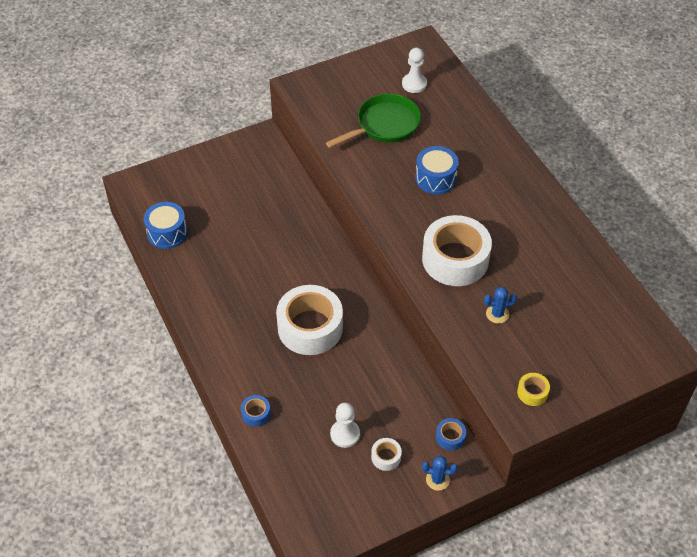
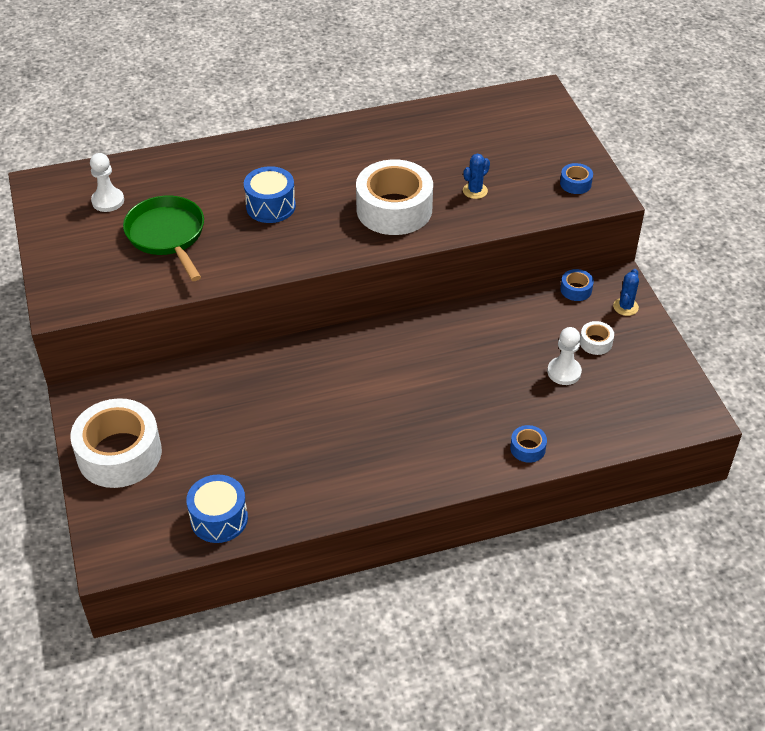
camera: 80 degrees left, 5 degrees down
(310, 327) = (412, 385): white tape -> white tape (119, 453)
(497, 314) = (475, 191): blue cactus -> blue cactus turned 45 degrees clockwise
(532, 392) = (575, 183): yellow tape -> blue tape

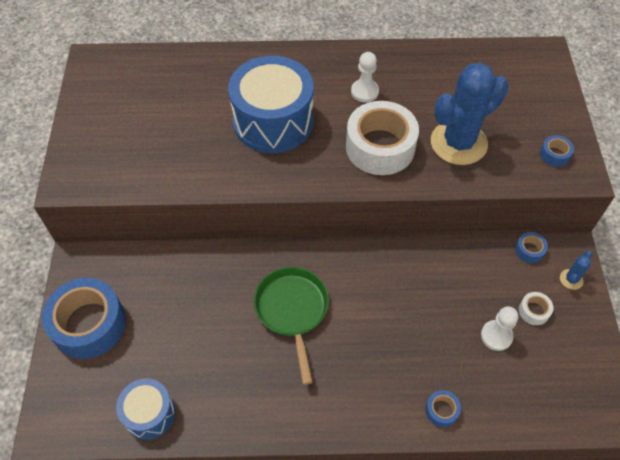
camera: 15 degrees right, 10 degrees up
(108, 201) = (140, 88): white pawn -> white pawn (364, 92)
(119, 453) = (89, 324): white tape -> blue tape
(167, 236) = (177, 132): green pan -> green pan (292, 311)
(270, 206) = (273, 121): blue drum -> blue drum, size x1.82
(475, 191) = (458, 143): blue cactus -> blue cactus, size x2.47

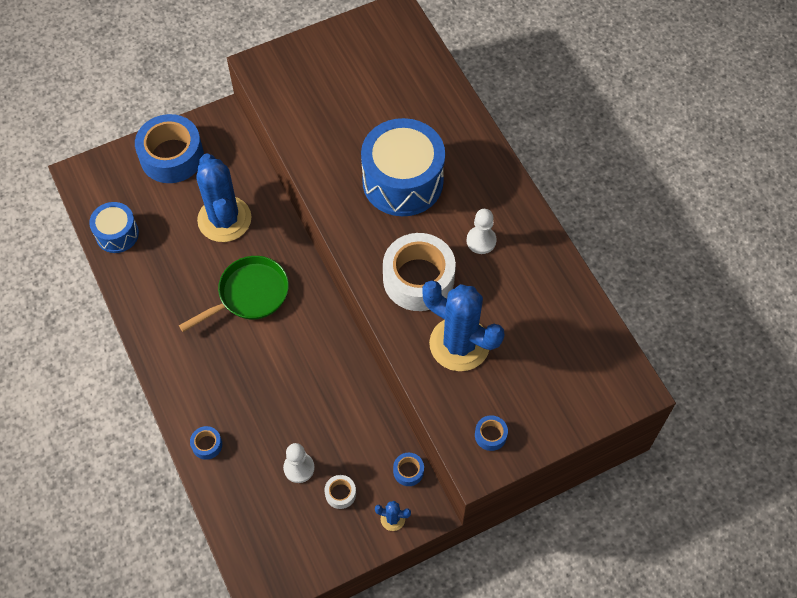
camera: 65 degrees right, 5 degrees up
(195, 302) = (224, 219): none -> blue cactus

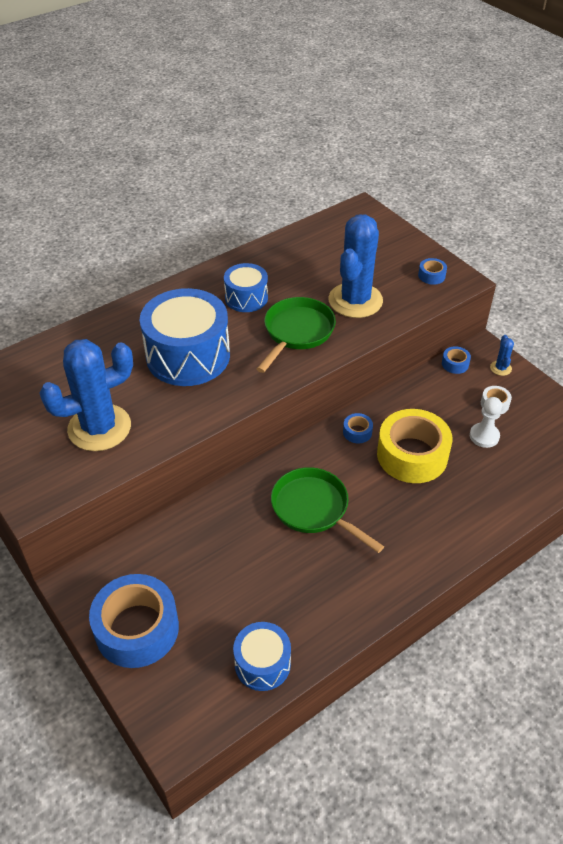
camera: 100 degrees left, 15 degrees down
(207, 445) = (492, 511): blue tape -> blue tape (357, 432)
(224, 219) = (222, 551): blue cactus -> blue cactus (99, 428)
(290, 392) = (412, 455): none -> yellow tape
(418, 279) = (297, 332): white tape -> green pan
(481, 241) = (246, 298): white pawn -> blue drum

